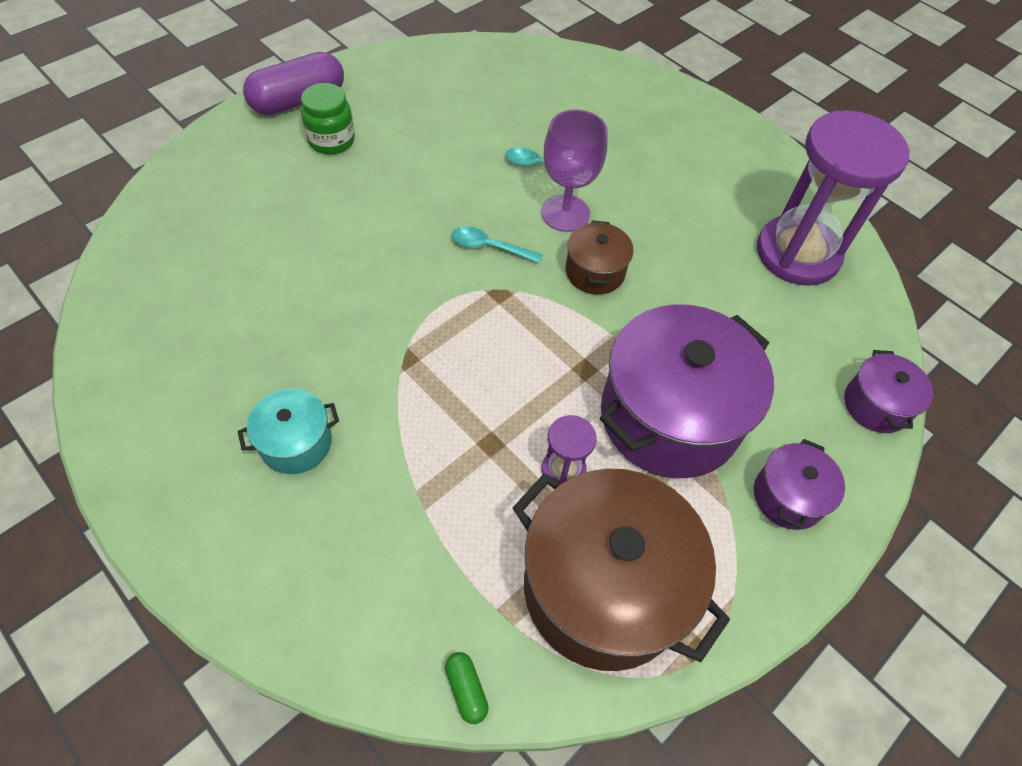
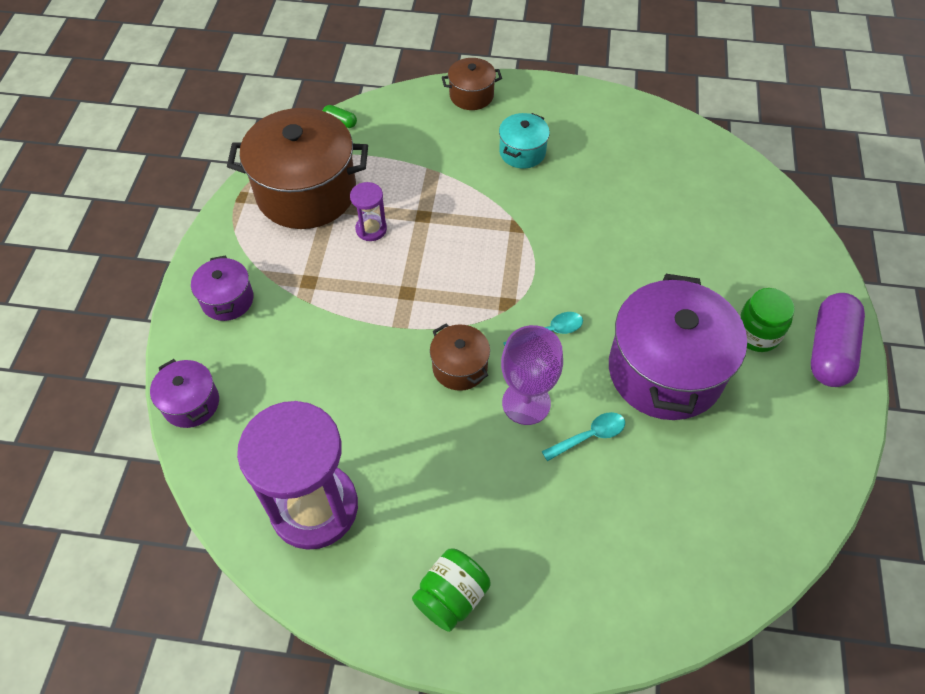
camera: 145 degrees right, 0 degrees up
(249, 587) = (471, 95): none -> brown pot
(669, 416) = (331, 299): purple pot -> purple pot (665, 371)
(727, 149) = (451, 596): none -> green jar

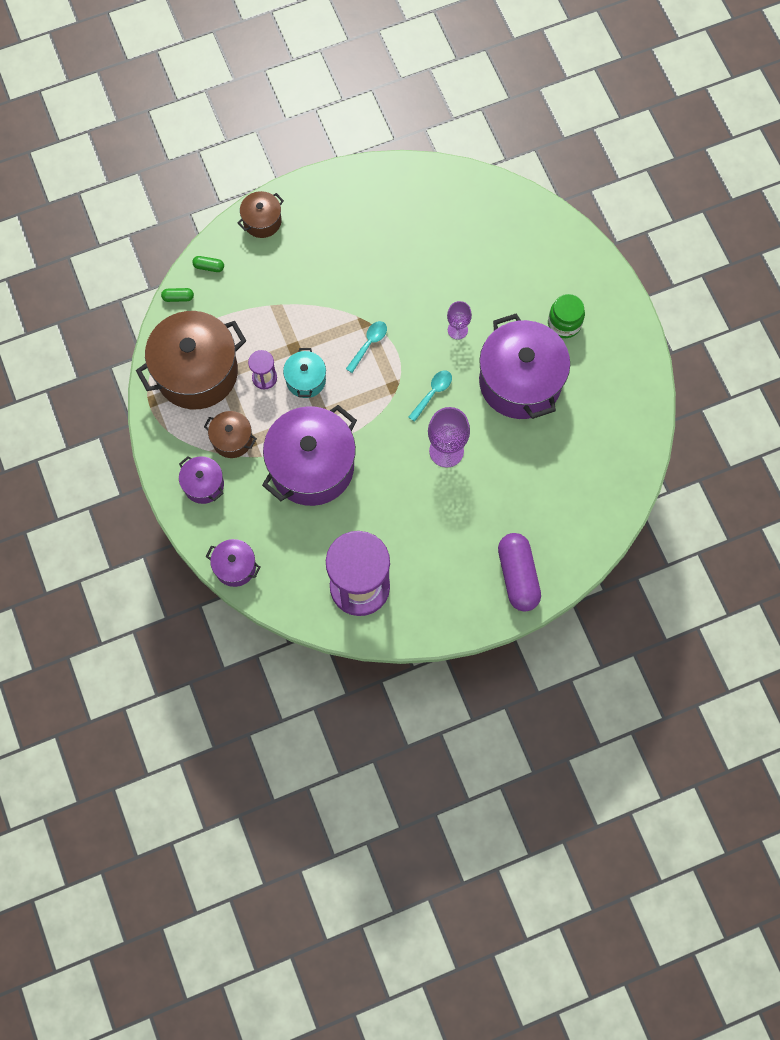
camera: 30 degrees left, 15 degrees up
(357, 340) = (312, 466): none -> purple pot
(390, 110) = (209, 267): none -> green capsule
(451, 596) = (472, 592): green jar -> none
(460, 367) = (390, 449): brown pot -> brown pot (232, 439)
(522, 152) = (331, 255): turquoise pot -> turquoise pot (306, 380)
(589, 436) = (497, 452): turquoise spoon -> turquoise spoon (369, 344)
(619, 281) = (457, 330): none -> purple goblet
(829, 350) = (614, 312): purple capsule -> purple capsule (517, 576)

